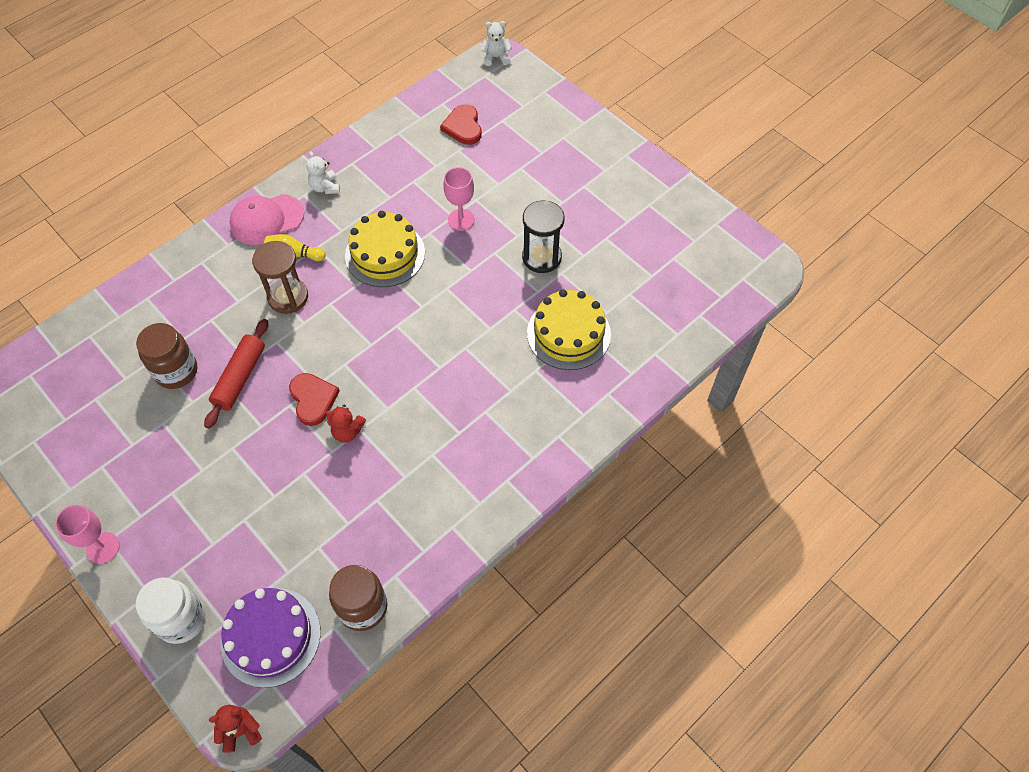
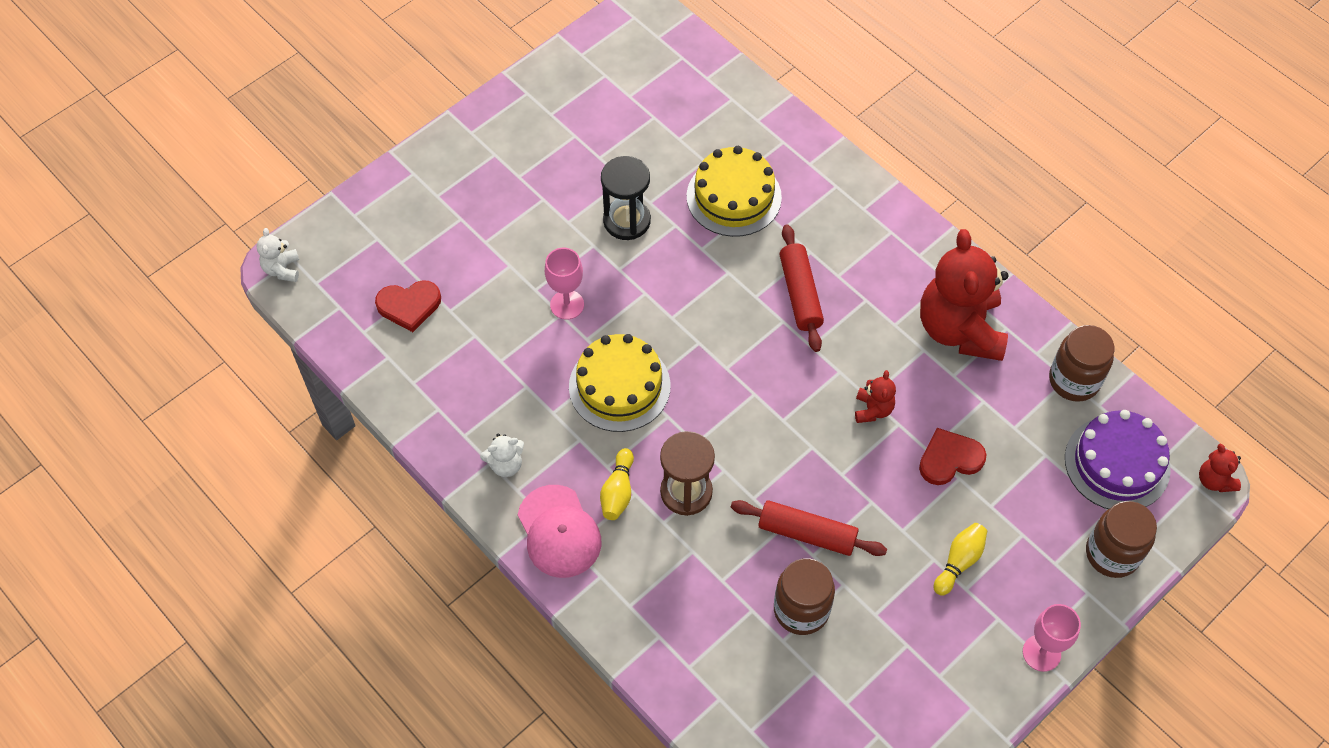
camera: 90 degrees left, 0 degrees up
(181, 619) = (1112, 554): white jar -> brown jar
(196, 489) = (959, 562): none -> yellow bowling pin
(313, 399) = (833, 449): red heart -> red heart (949, 459)
(425, 509) = (959, 329): none -> red teddy bear
(467, 381) = (800, 294): none -> red rolling pin

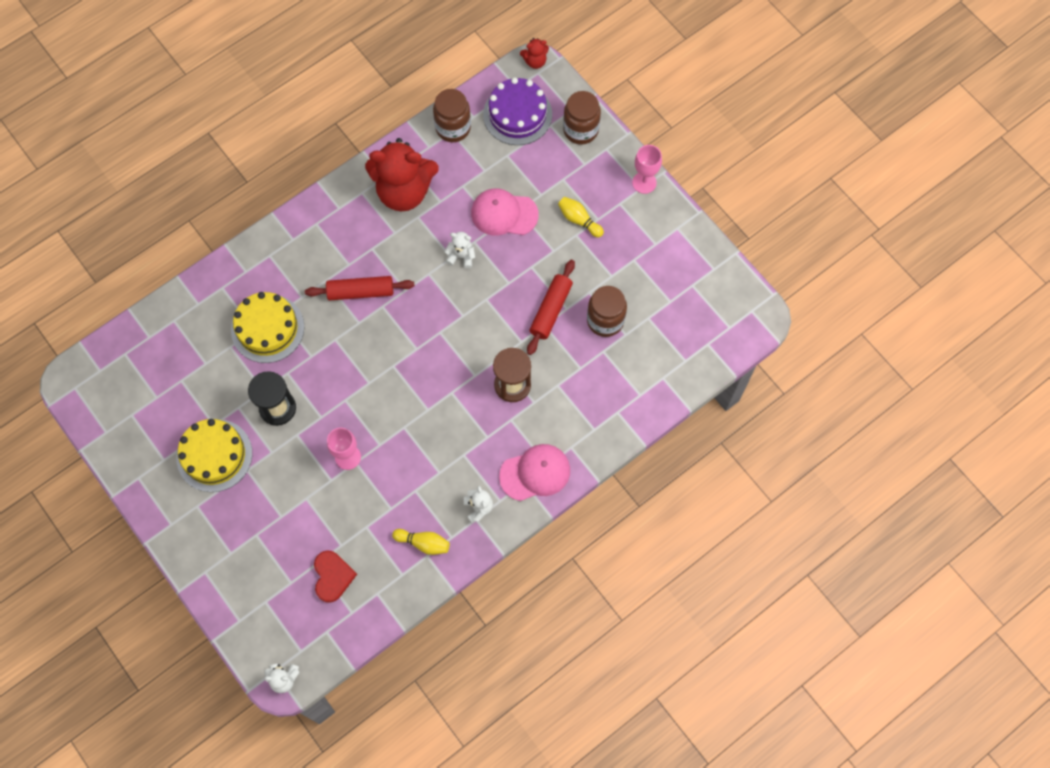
camera: 85 degrees left, 10 degrees up
(618, 491) = (507, 431): yellow bowling pin -> yellow bowling pin (423, 543)
(619, 386) = (423, 424): yellow cake -> yellow cake (214, 455)
(873, 409) = (461, 256): red teddy bear -> white teddy bear
(949, 459) = (504, 214): red heart -> pink cap

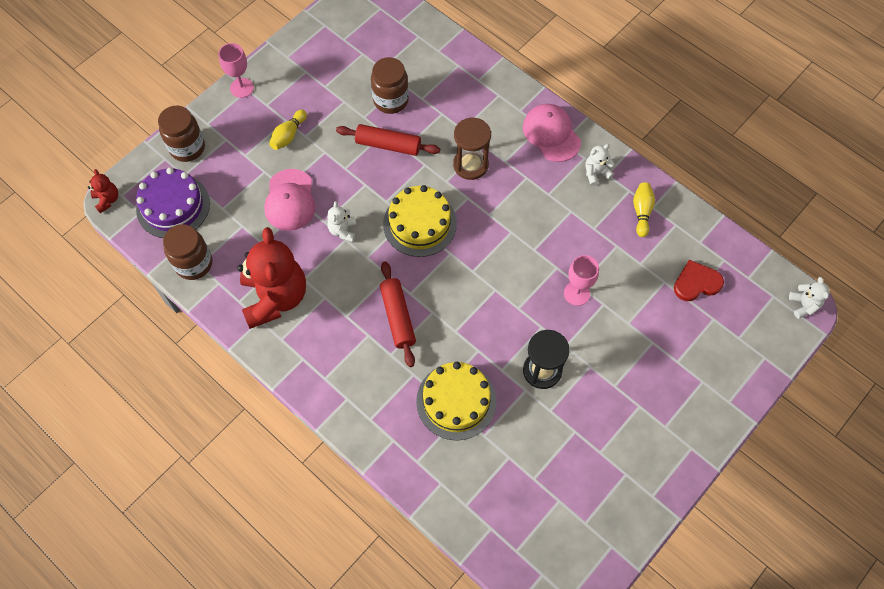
camera: 100 degrees left, 5 degrees down
(214, 455) = (607, 422): yellow cake -> yellow cake (420, 223)

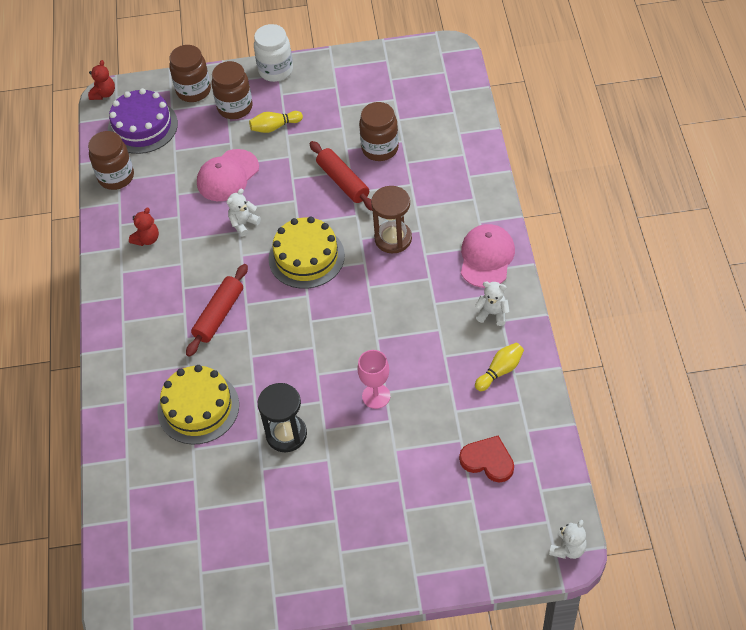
camera: 45 degrees right, 10 degrees down
(238, 140) = (235, 107): none -> brown jar
(241, 88) = (275, 70): pink goblet -> white jar
(275, 297) = (147, 239): red teddy bear -> red teddy bear, size x0.43

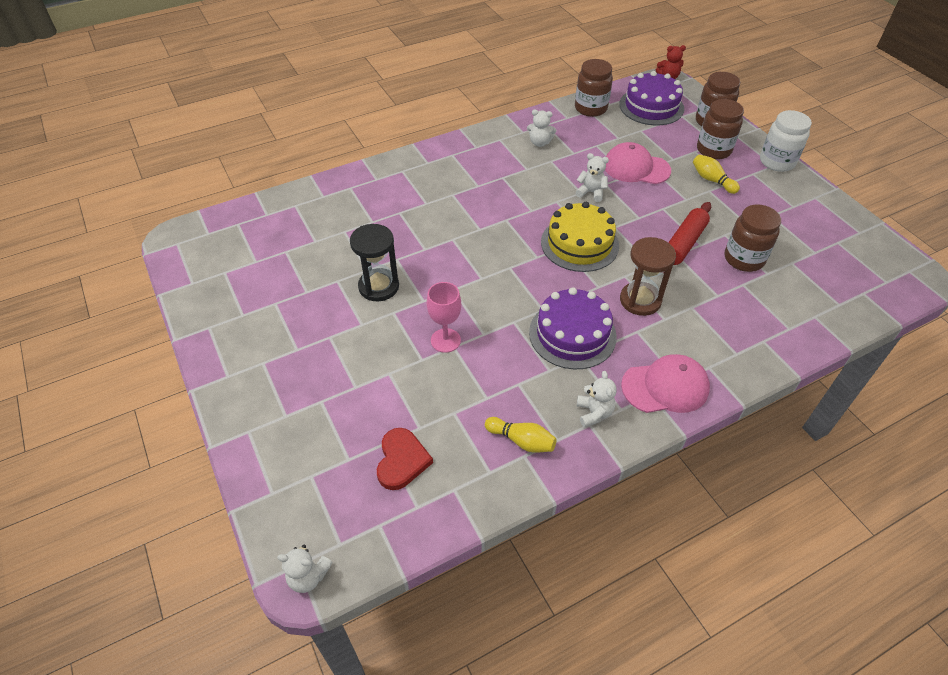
camera: 65 degrees right, 5 degrees down
(147, 239) = (539, 143): red teddy bear -> white teddy bear
(198, 408) = (386, 222): yellow cake -> none
(219, 315) = (486, 206): red rolling pin -> none
(409, 300) = (572, 334): none -> purple cake

